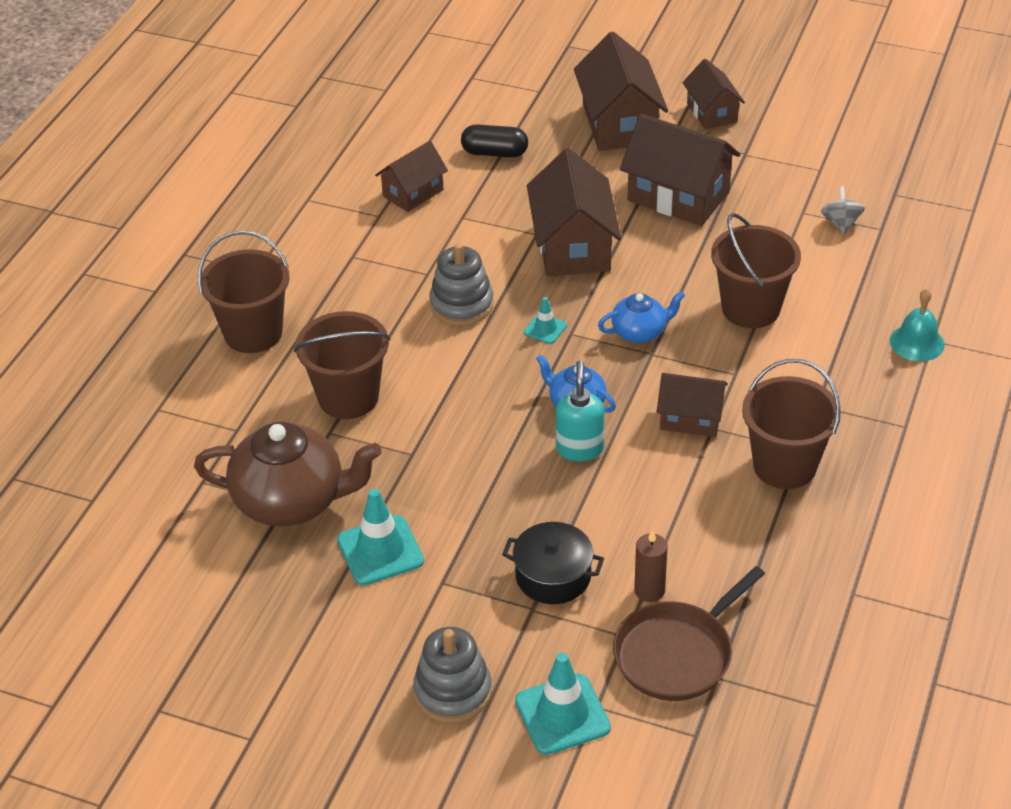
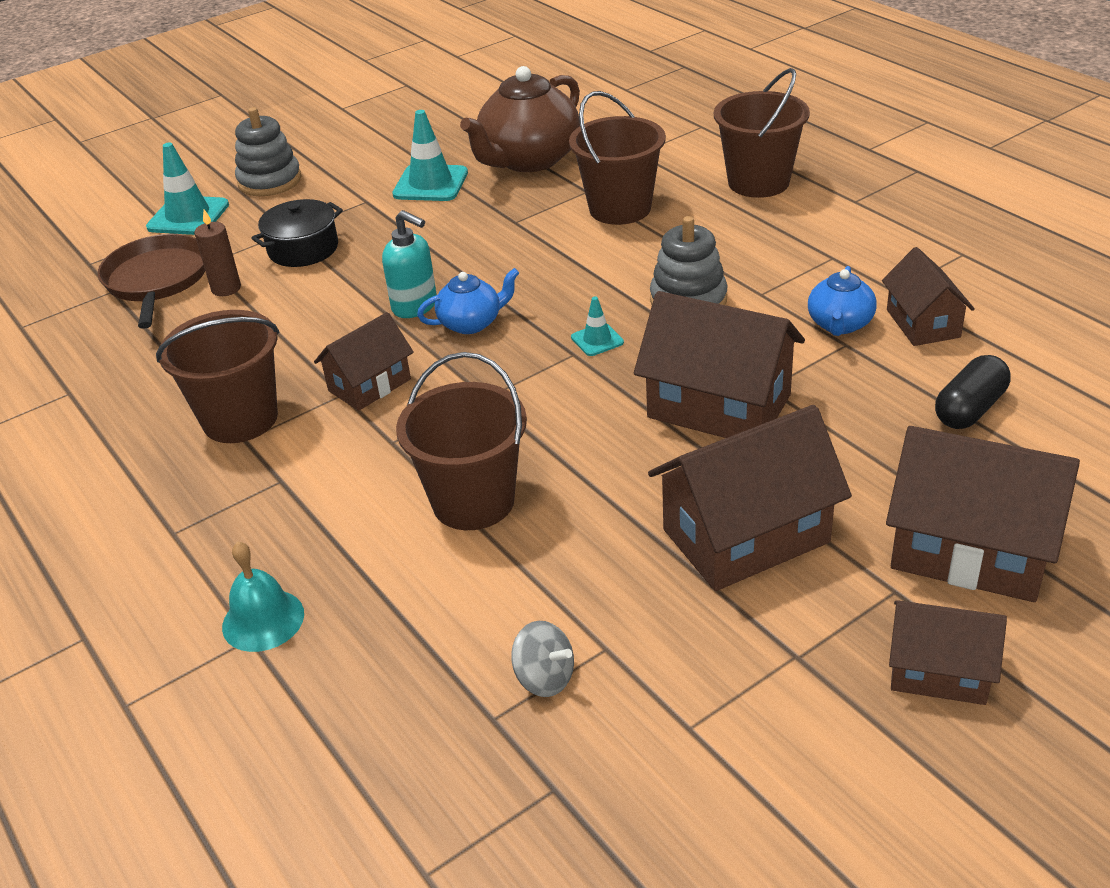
camera: 125 degrees right, 5 degrees down
(640, 332) = (525, 400): blue teapot -> blue teapot (839, 324)

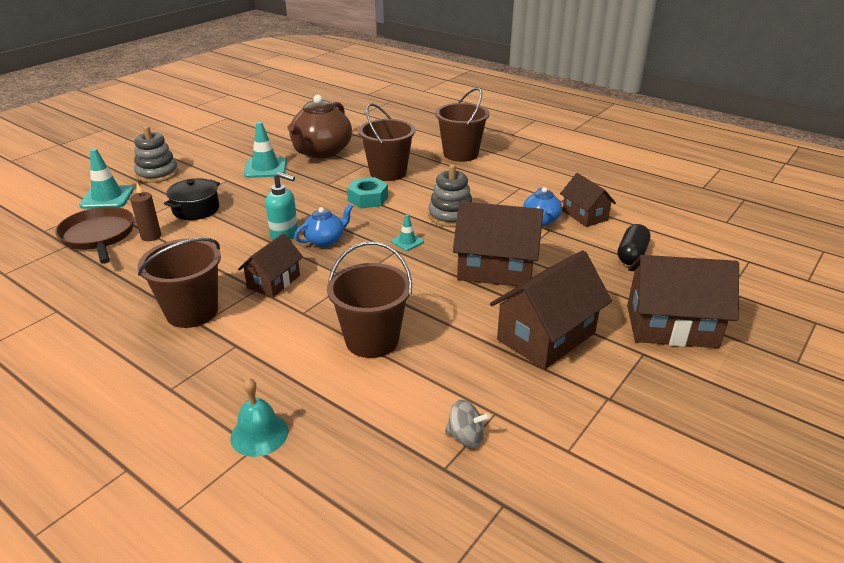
camera: 20 degrees left, 5 degrees down
(567, 255) = (368, 199): none -> turquoise nut
(939, 672) = (690, 393): brown house -> none

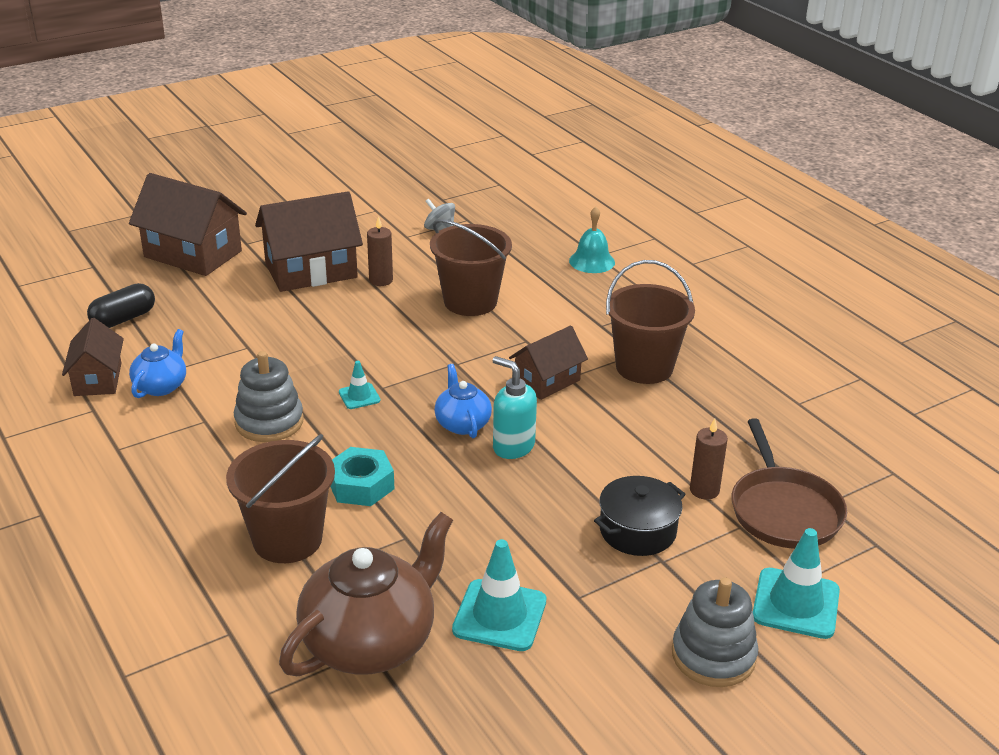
camera: 160 degrees left, 0 degrees up
(325, 240) = (462, 424): blue teapot -> blue teapot turned 90 degrees clockwise
(460, 154) = (119, 556): brown bucket -> none
(472, 343) = (381, 280): none -> brown candle
(496, 269) = (289, 338): brown house -> none

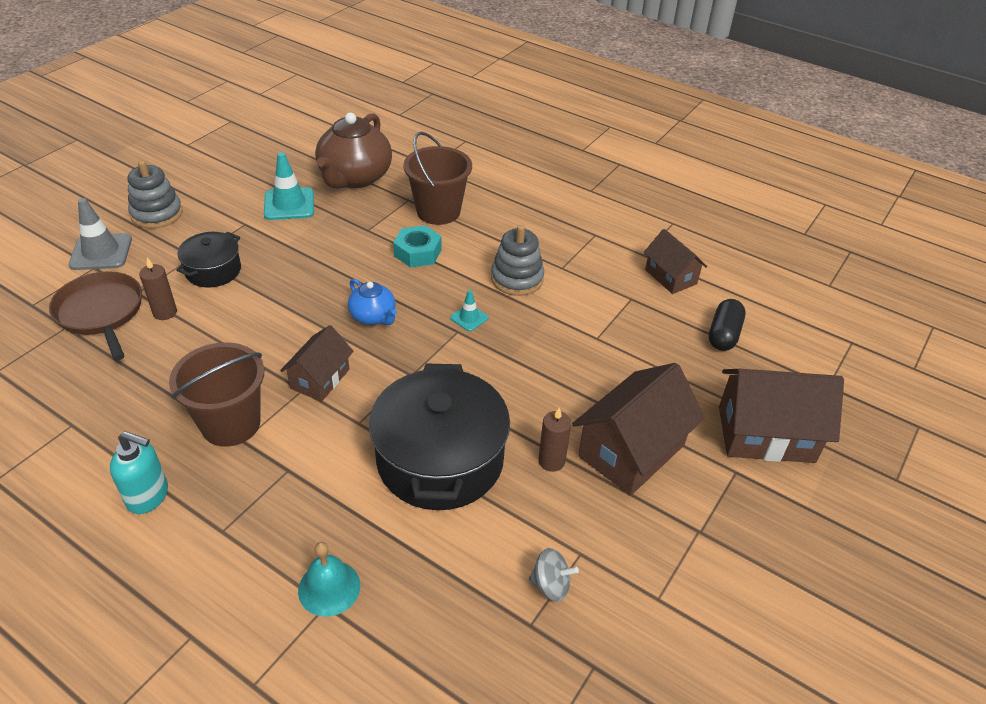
camera: 155 degrees right, 10 degrees up
(161, 386) = (621, 284): blue teapot -> none
(470, 302) = (440, 460): brown bucket -> black pot
(513, 446) = (325, 308): turquoise soap dispenser -> turquoise soap dispenser (148, 496)
(796, 603) = (101, 252): turquoise traffic cone -> grey traffic cone

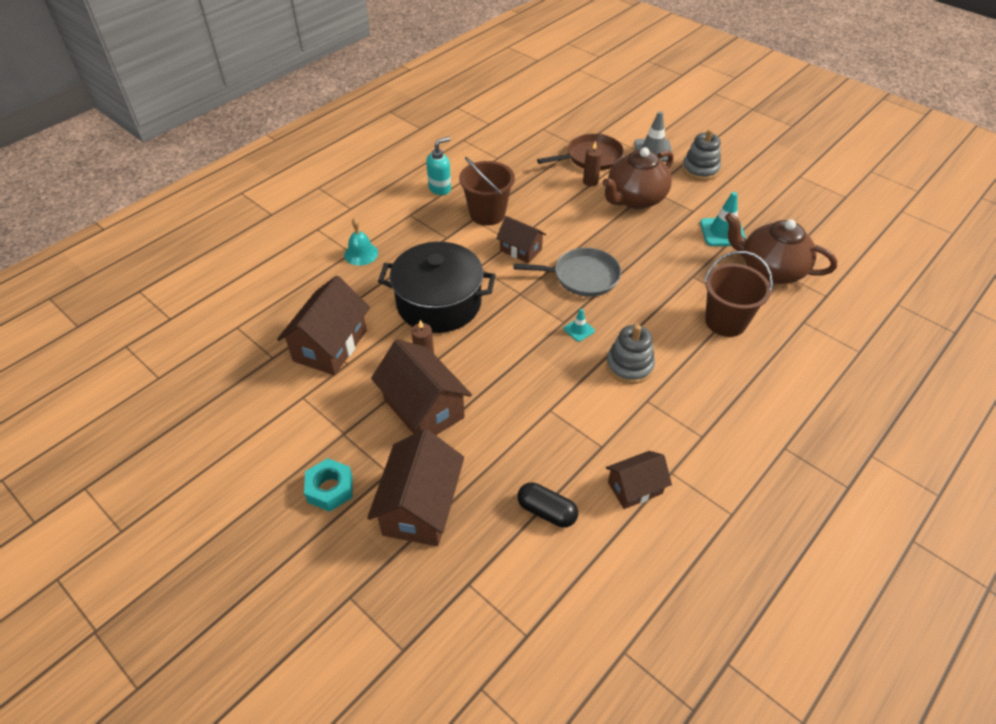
camera: 100 degrees right, 5 degrees up
(148, 496) = (440, 188): turquoise soap dispenser -> turquoise soap dispenser turned 150 degrees counterclockwise
(213, 270) = (635, 199): black pot -> brown teapot
(373, 317) = (582, 276): blue teapot -> grey pan
(418, 253) = (663, 305): turquoise nut -> turquoise nut (330, 489)
(551, 585) = (330, 346): grey spinning top -> brown house

